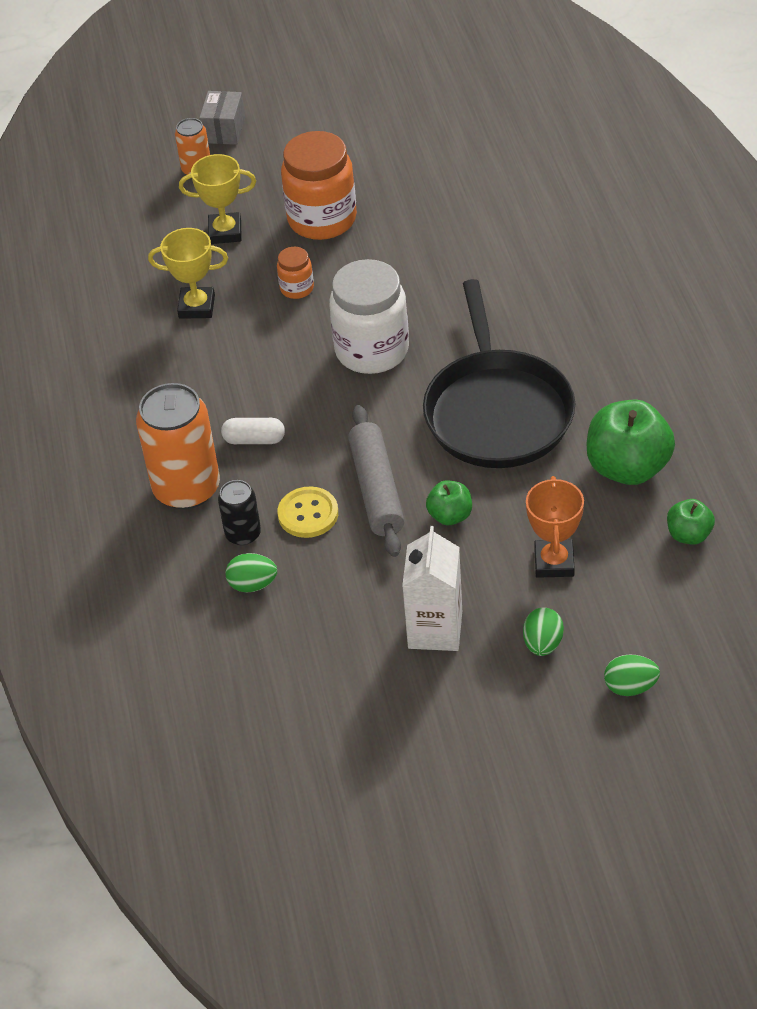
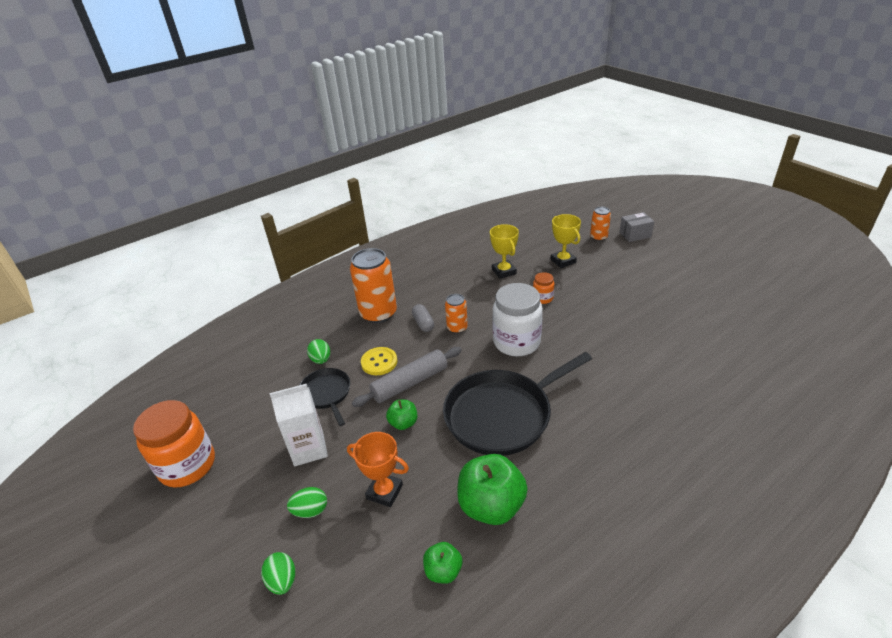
camera: 65 degrees right, 10 degrees down
(243, 534) = (355, 343): black can -> none
(254, 440) = (423, 323): white capsule -> grey capsule
(294, 404) = (457, 328): none -> orange can
(322, 219) = (602, 288): orange jar -> orange jar (187, 465)
(336, 591) = (326, 394): none -> black pan
(554, 562) = (384, 492): orange trophy -> orange trophy turned 45 degrees clockwise

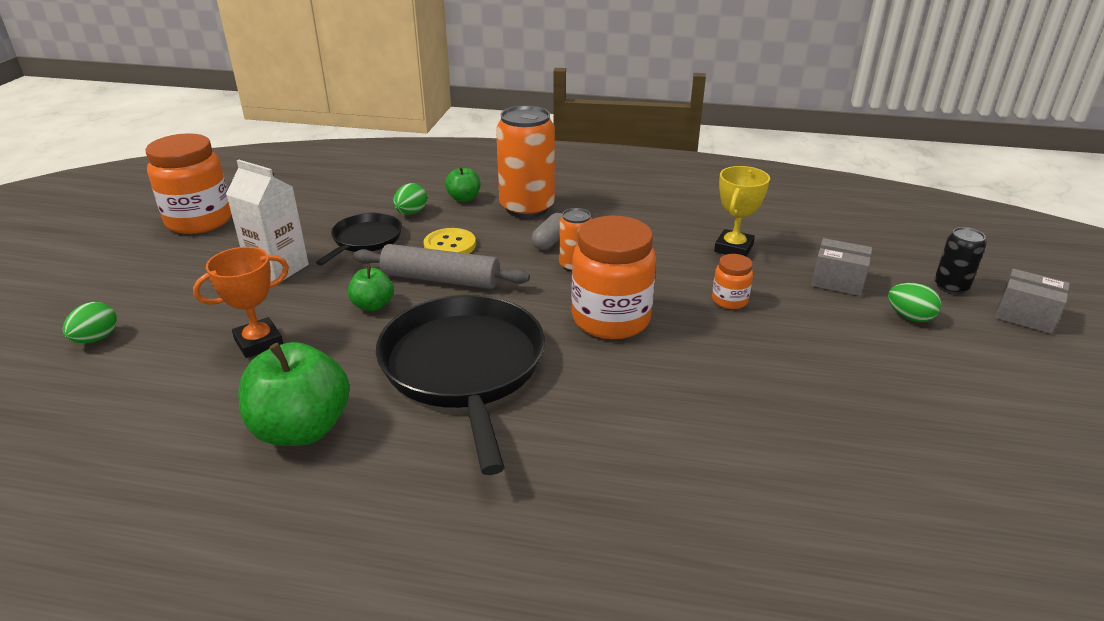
camera: 45 degrees right, 5 degrees down
(310, 511) = (196, 310): green egg -> green egg (909, 317)
(384, 492) = (259, 342): orange trophy -> orange trophy turned 75 degrees clockwise
(443, 571) = (174, 437): green apple -> green apple (464, 198)
(502, 414) = (464, 368): black pan -> black pan turned 60 degrees clockwise
(516, 342) = (611, 319): white jar -> orange jar
(563, 261) = (837, 281): yellow trophy -> grey box
(598, 237) = (951, 286): orange can -> black can

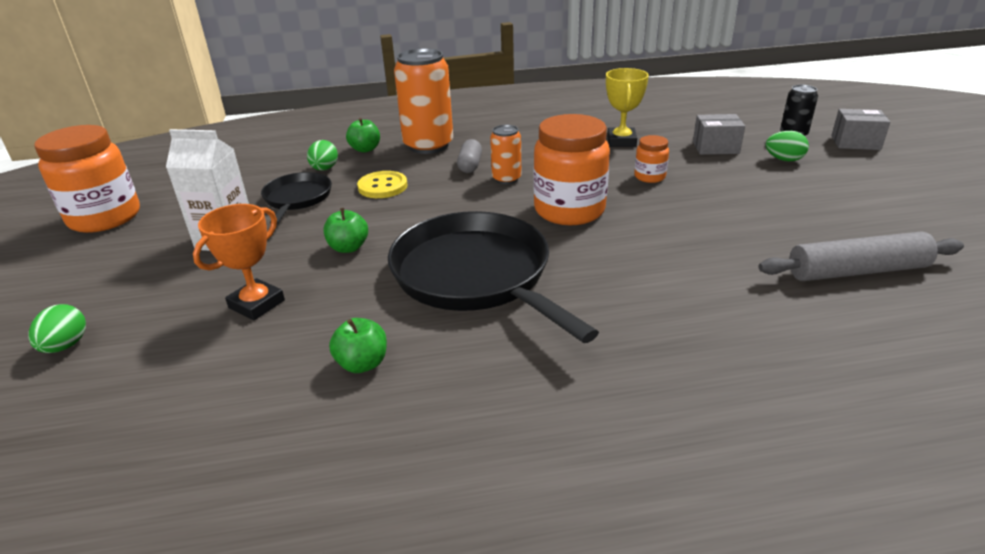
camera: 20 degrees left, 0 degrees up
(302, 429) = (362, 363): green apple -> green apple, size x0.52
(440, 279) = (396, 214): grey rolling pin -> grey rolling pin (857, 271)

